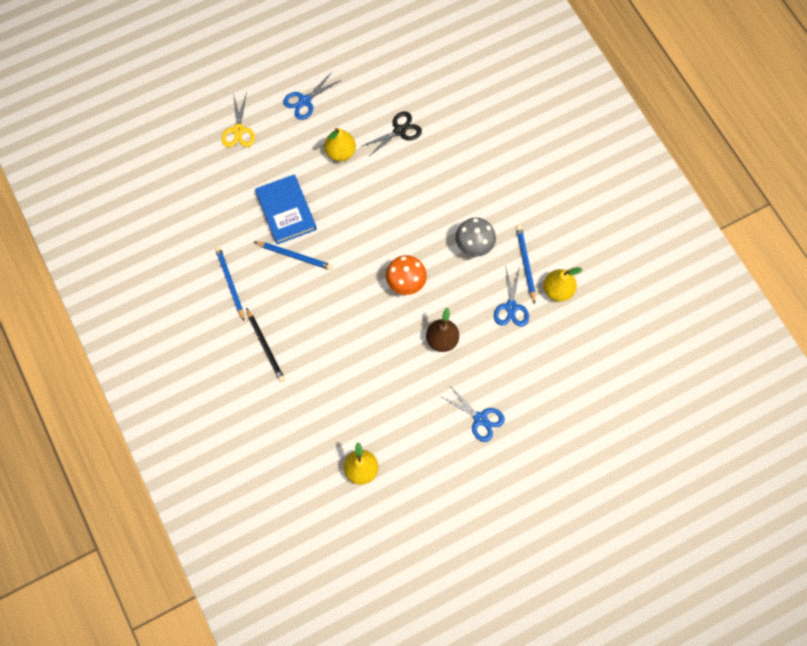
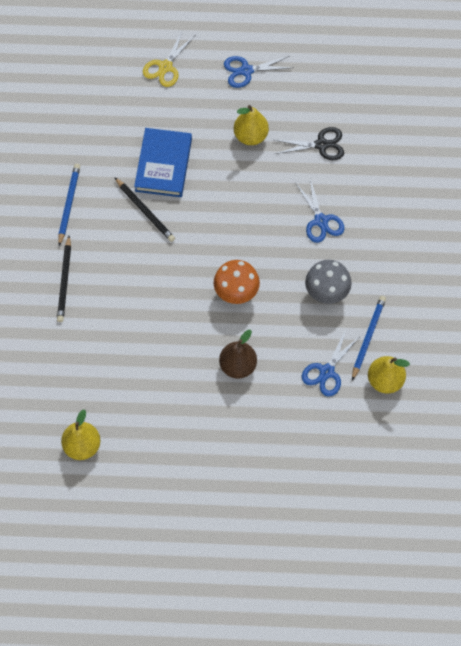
camera: 30 degrees right, 5 degrees down
(294, 256) = (145, 211): blue pencil -> black pencil
(480, 418) = (228, 462): blue scissors -> blue scissors (321, 221)

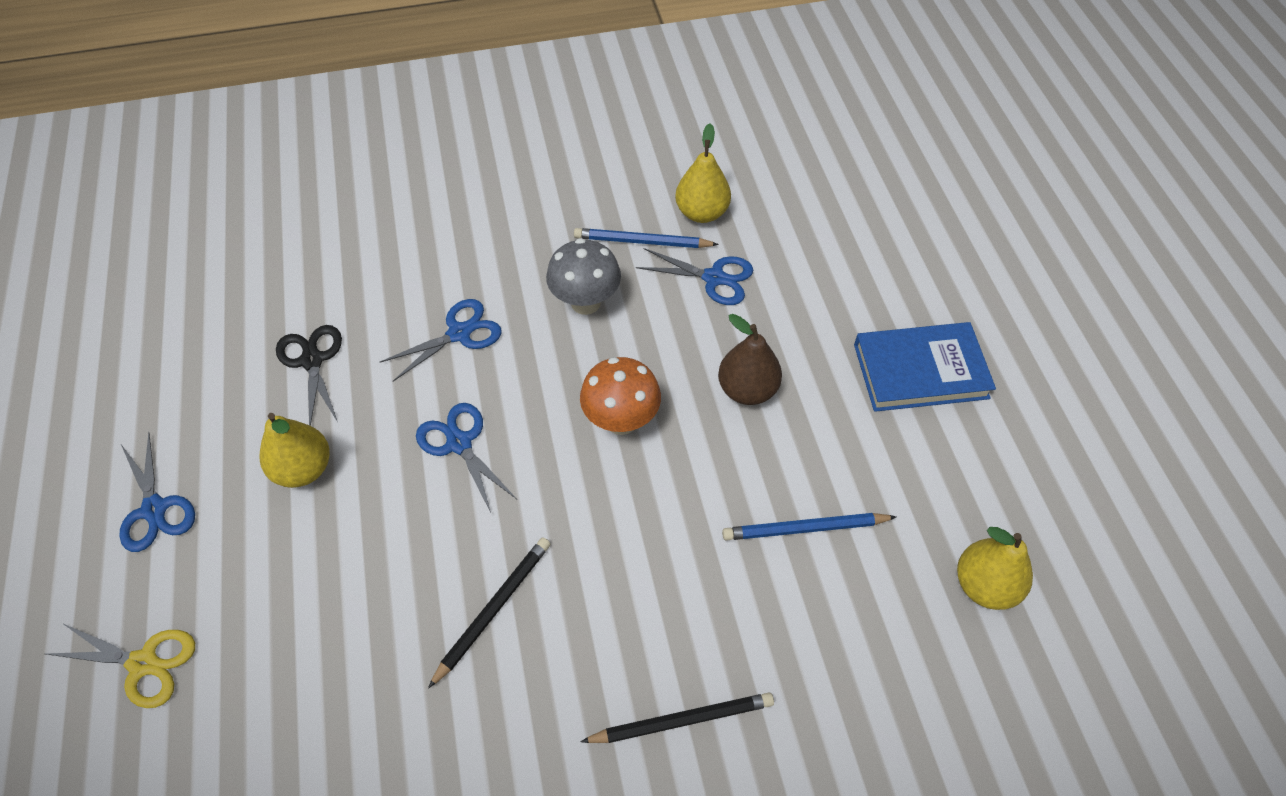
camera: 105 degrees left, 10 degrees down
(69, 204) = (506, 768): blue pencil -> blue pencil (805, 528)
(163, 165) = (384, 604): blue book -> blue book (920, 371)
(245, 210) = (459, 443): none -> blue scissors

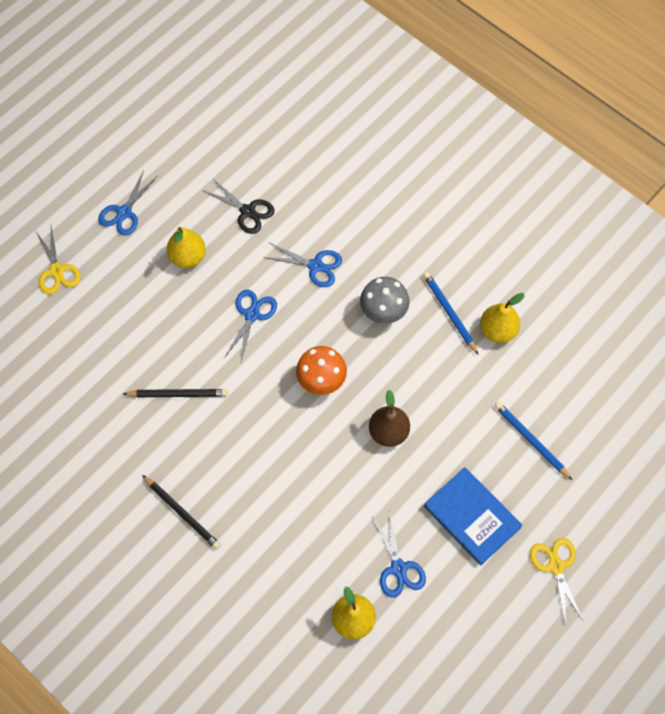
camera: 55 degrees right, 10 degrees up
(312, 360) = (247, 211): black scissors -> black scissors turned 90 degrees clockwise
(714, 278) = (453, 367): blue scissors -> blue scissors (398, 568)
(805, 528) = (323, 511): blue pencil -> blue pencil (531, 440)
(1034, 327) = (556, 566): none -> yellow scissors

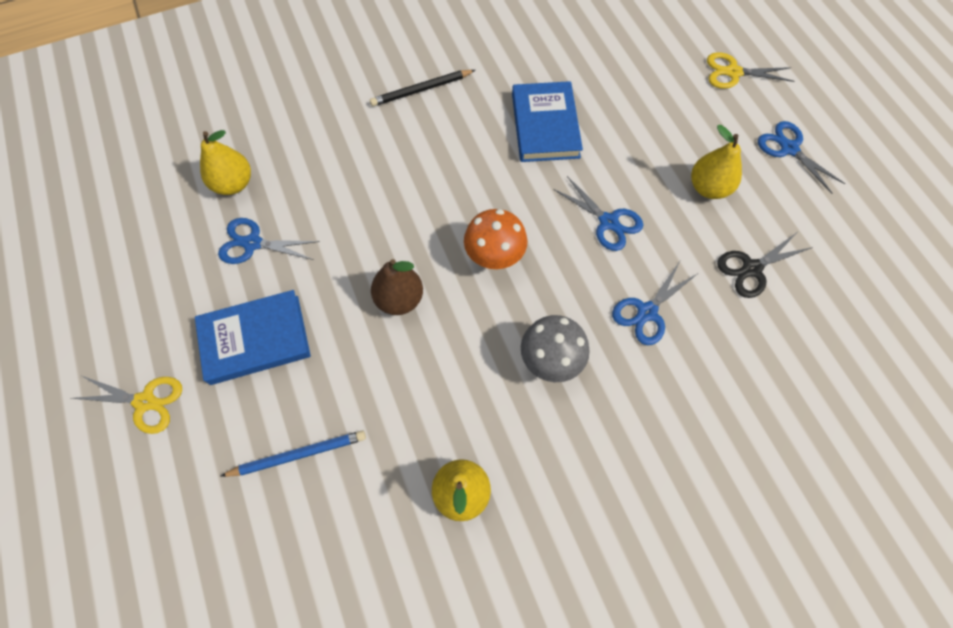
camera: 115 degrees right, 0 degrees up
(178, 394) = (545, 125): black pencil -> blue book
(449, 313) = (514, 442): blue pencil -> none

